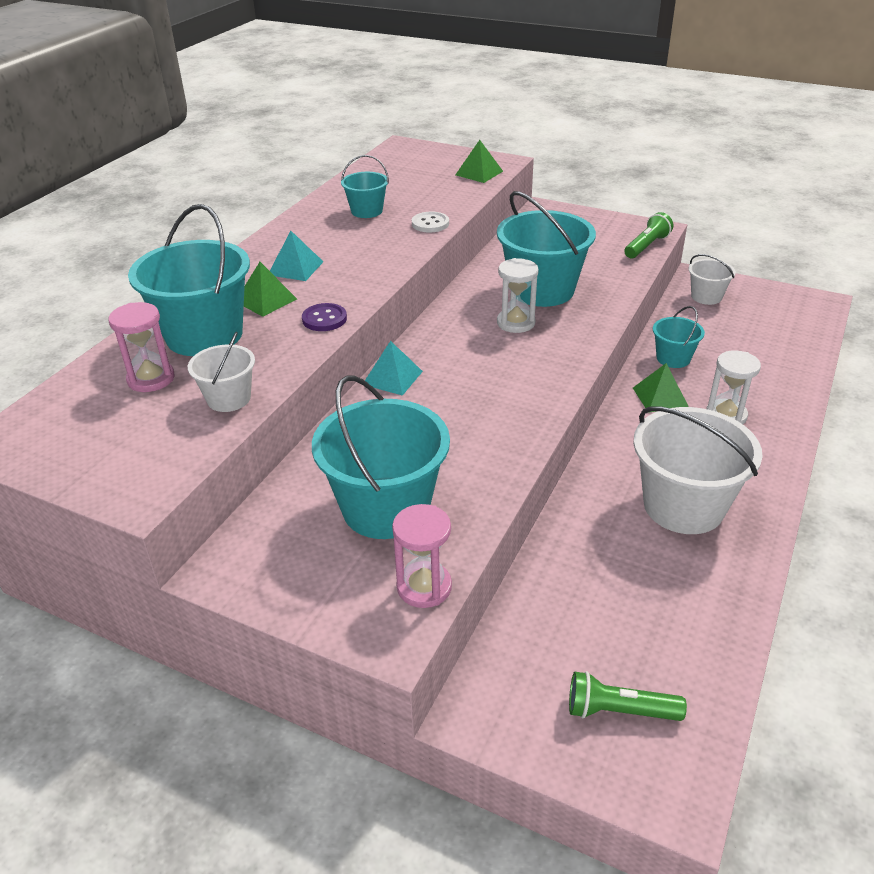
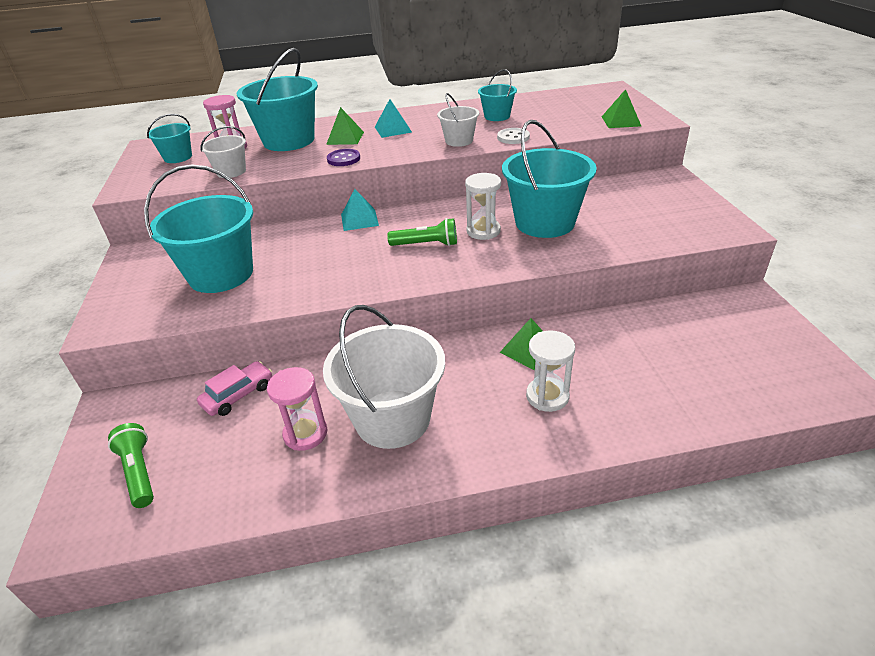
camera: 55 degrees right, 0 degrees up
(424, 587) = (153, 318): pink hourglass -> pink hourglass (305, 433)
(555, 596) = (238, 395): none -> pink car
(647, 246) = (695, 236): green flashlight -> green flashlight (426, 244)
(673, 358) = (596, 335): turquoise bucket -> turquoise bucket (178, 157)
(706, 297) = (726, 314): white bucket -> white bucket (459, 141)

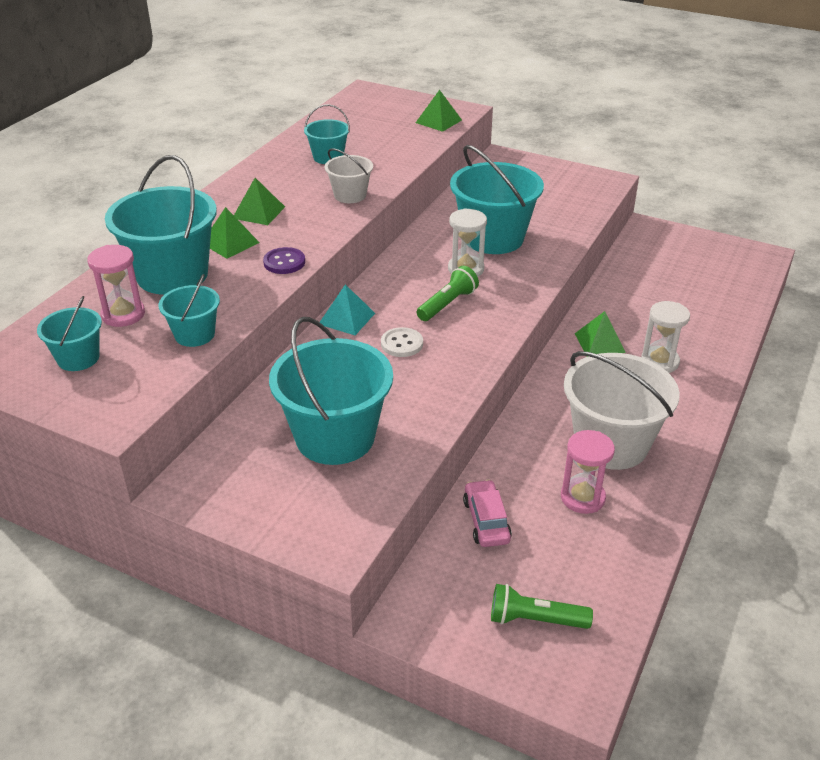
camera: 55 degrees left, 0 degrees up
(231, 171) = (194, 334): white bucket -> turquoise bucket
(393, 129) = (259, 212): turquoise pyramid -> green pyramid
(513, 137) = (388, 171): white button -> white button (402, 344)

